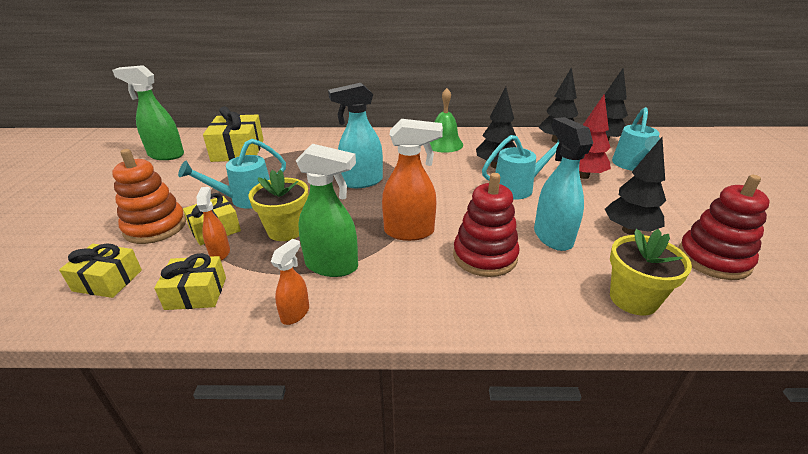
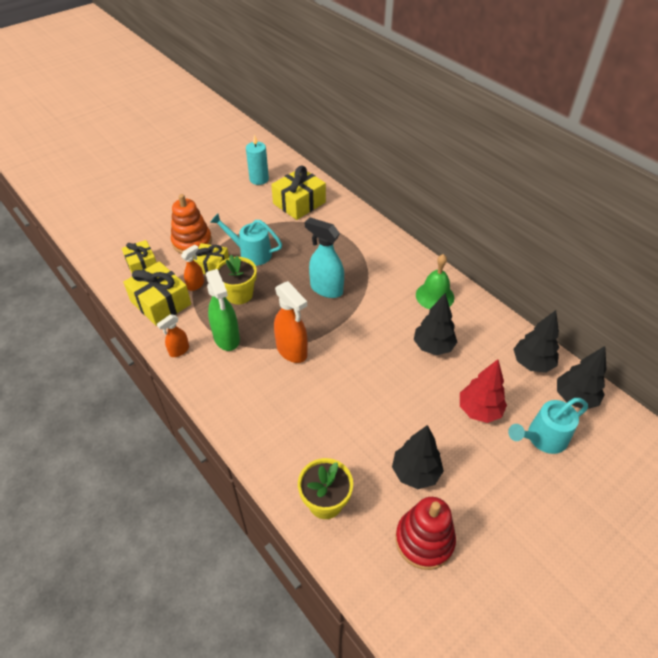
camera: 50 degrees right, 15 degrees up
(165, 155) = (259, 179): green spray bottle -> turquoise candle
(196, 293) = (160, 303): yellow gift -> yellow gift, size x1.56
(295, 313) = (179, 351): orange spray bottle -> orange spray bottle turned 150 degrees clockwise
(485, 256) = (301, 403): red stacking toy -> none
(518, 187) = (412, 377): turquoise watering can -> none
(552, 237) = (360, 429): turquoise spray bottle -> none

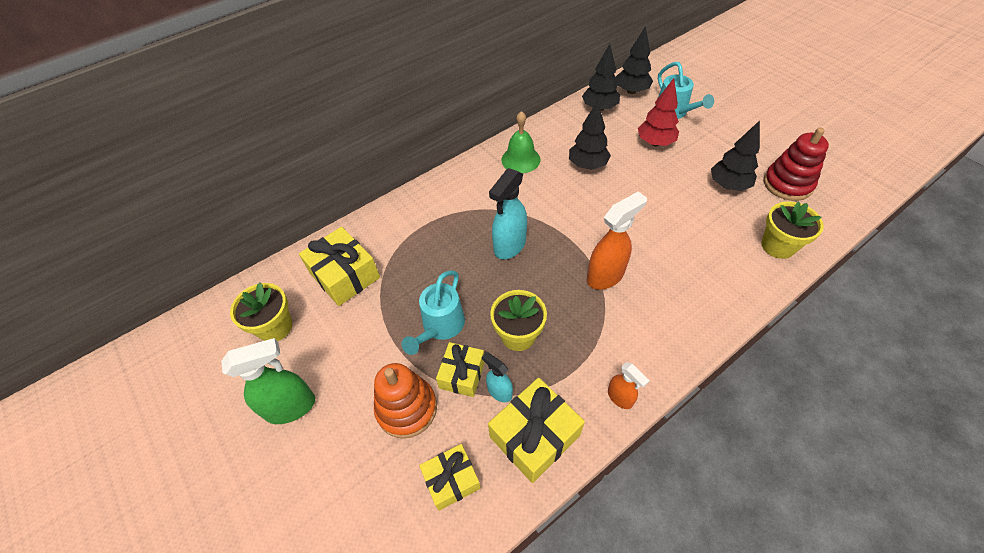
camera: 85 degrees left, 5 degrees up
(196, 285) = (499, 391): orange spray bottle -> turquoise spray bottle
(227, 338) = (593, 343): green spray bottle -> green spray bottle (291, 407)
(259, 179) = (275, 327): turquoise candle -> yellow flower pot

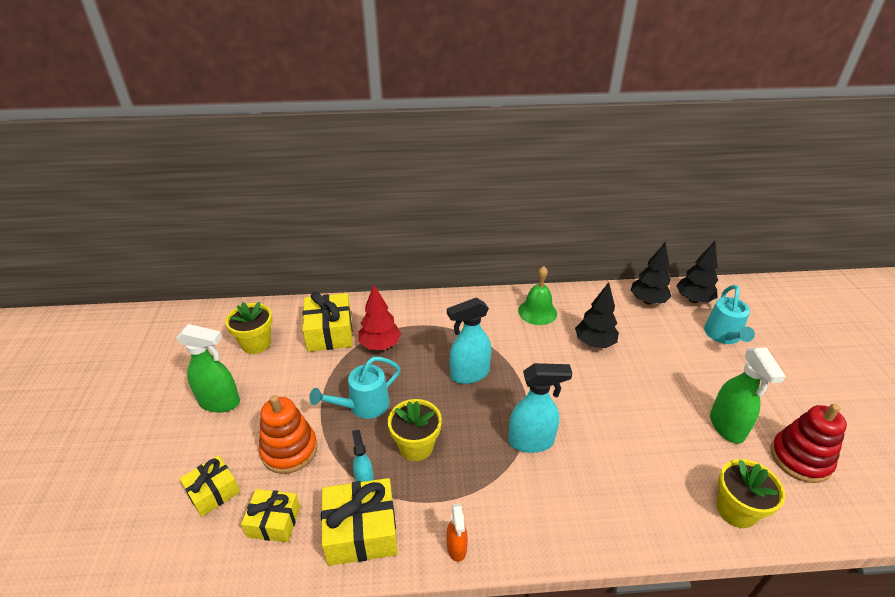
camera: 30 degrees right, 15 degrees down
(462, 374) = (348, 450): yellow gift -> yellow gift (213, 492)
(605, 276) = (531, 441): orange spray bottle -> turquoise spray bottle
(655, 143) = (679, 354): red tree -> red tree (380, 345)
(728, 185) = (727, 427): black tree -> green spray bottle

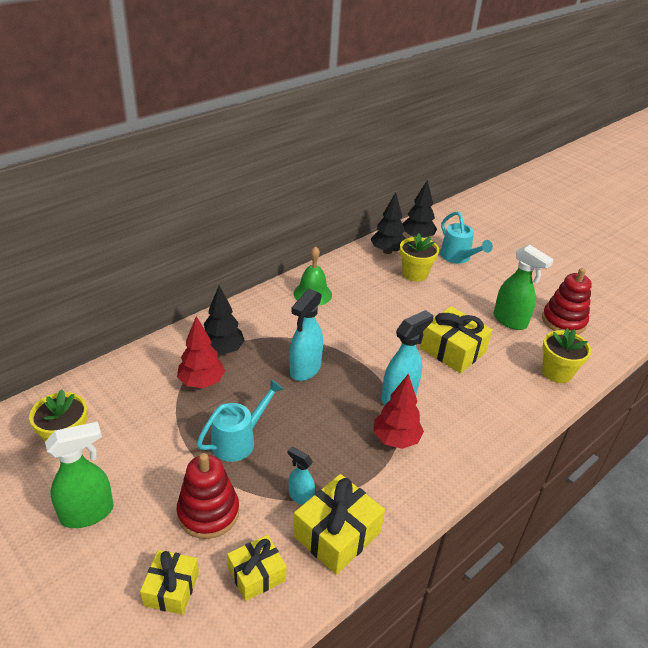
camera: 40 degrees left, 0 degrees up
(289, 450) = (208, 512): orange stacking toy -> red stacking toy
(330, 332) = (138, 394): yellow gift -> yellow gift (452, 350)
(363, 406) = (239, 440): turquoise watering can -> turquoise watering can turned 150 degrees counterclockwise
(416, 446) = (317, 447): yellow flower pot -> yellow flower pot (415, 274)
(456, 548) = (417, 500): orange spray bottle -> none
(490, 479) = (395, 439): none -> red tree
(594, 343) = (378, 300): black tree -> black tree (222, 350)

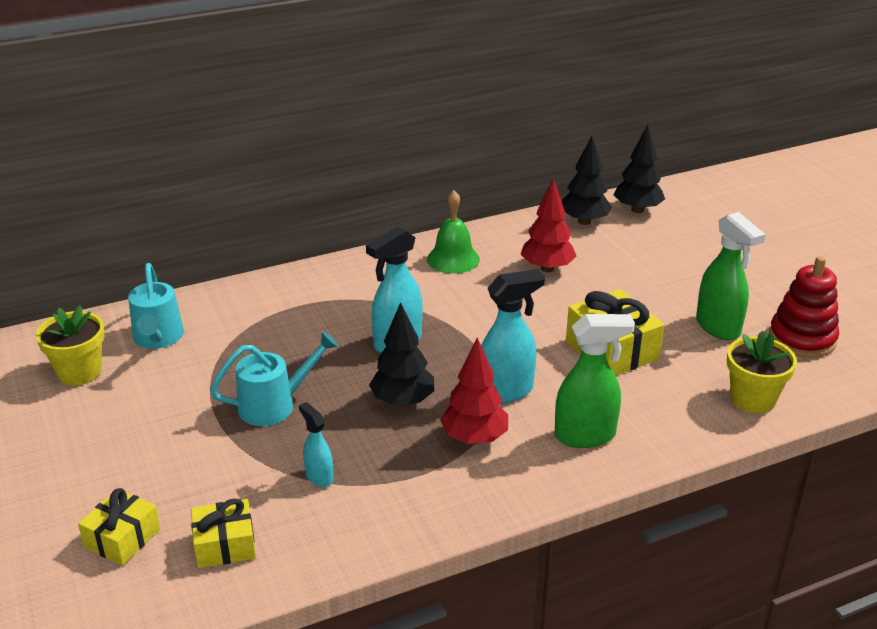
camera: 20 degrees right, 5 degrees down
(88, 513) = (68, 447): green spray bottle -> green spray bottle (585, 436)
(201, 382) = (261, 337): red tree -> red tree (547, 268)
(208, 512) = (201, 472): red stacking toy -> none
(222, 350) = (304, 306): black tree -> black tree (402, 401)
(337, 534) = (342, 525): yellow gift -> none
(415, 274) = (609, 253): yellow flower pot -> none
(458, 257) = (684, 240): turquoise watering can -> turquoise watering can (158, 339)

